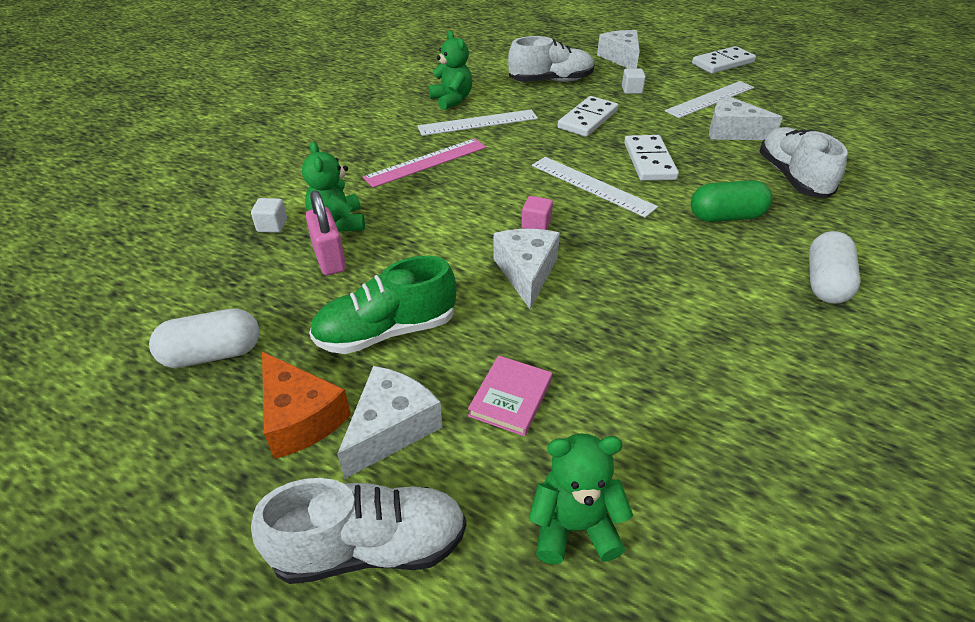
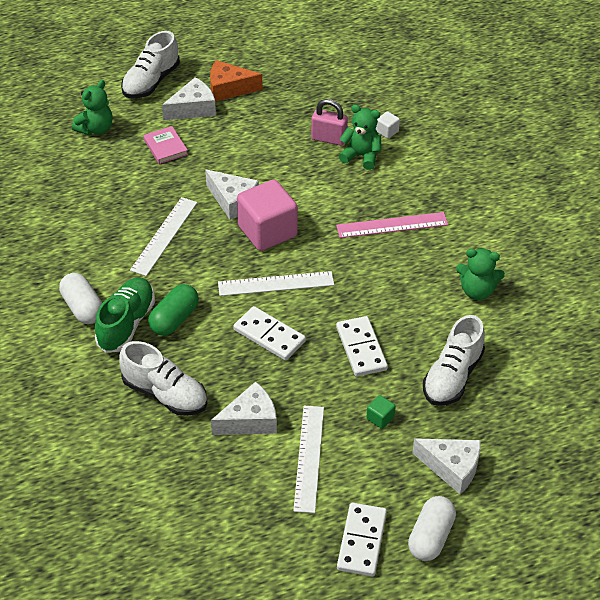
camera: 130 degrees right, 5 degrees up
(212, 354) = (297, 79): white capsule -> white capsule (430, 537)
(386, 331) = (249, 132): green shoe -> green shoe (126, 324)
(391, 428) = (193, 108): white cheese -> white cheese turned 105 degrees counterclockwise
(426, 162) = (392, 225): pink ruler -> pink ruler turned 75 degrees clockwise
(478, 123) = (422, 283): white ruler -> white ruler (164, 236)
(536, 224) = (267, 231): pink cube -> pink cube, size x2.44
(632, 90) = (380, 418): white cube -> green cube

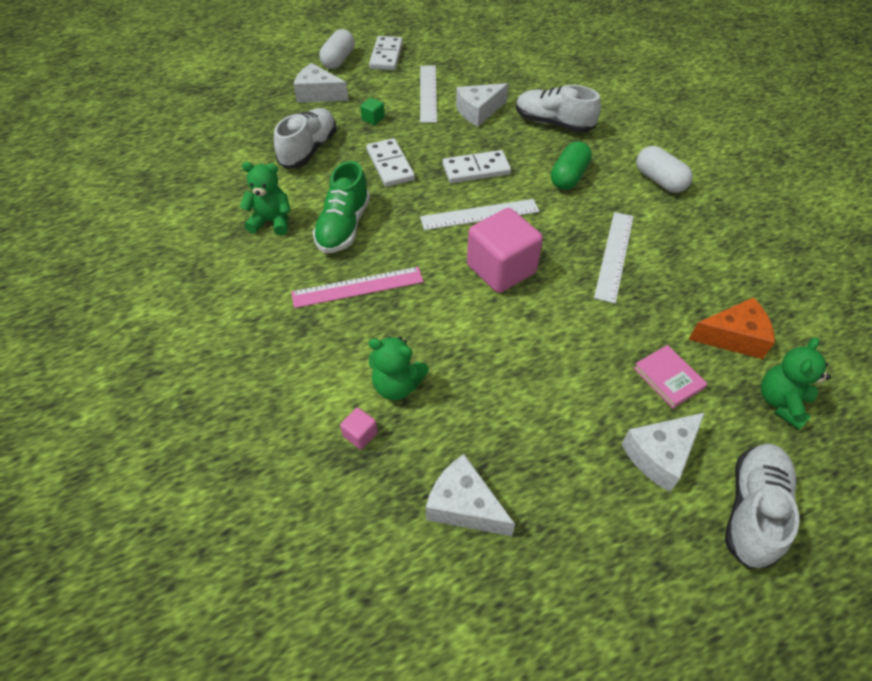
camera: 175 degrees right, 5 degrees up
(126, 324) = (611, 170): green shoe -> green shoe (344, 226)
(229, 89) = (620, 506): orange cheese -> orange cheese (733, 337)
(233, 201) = (551, 304): white cheese -> white cheese (464, 505)
(269, 335) = (476, 169): white domino -> white domino turned 45 degrees counterclockwise
(329, 139) = (445, 412): pink padlock -> none
(387, 131) = (360, 434): white cube -> pink cube

